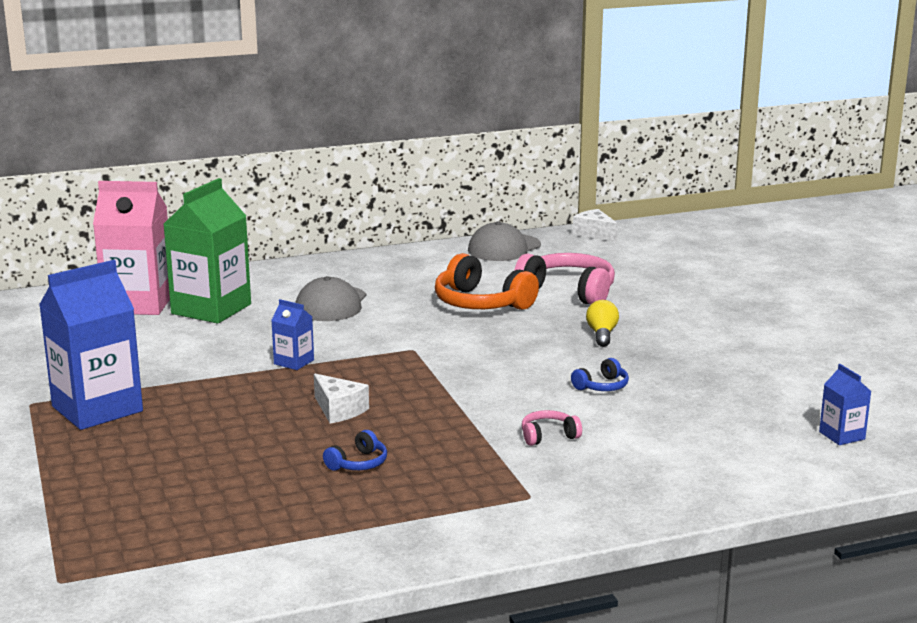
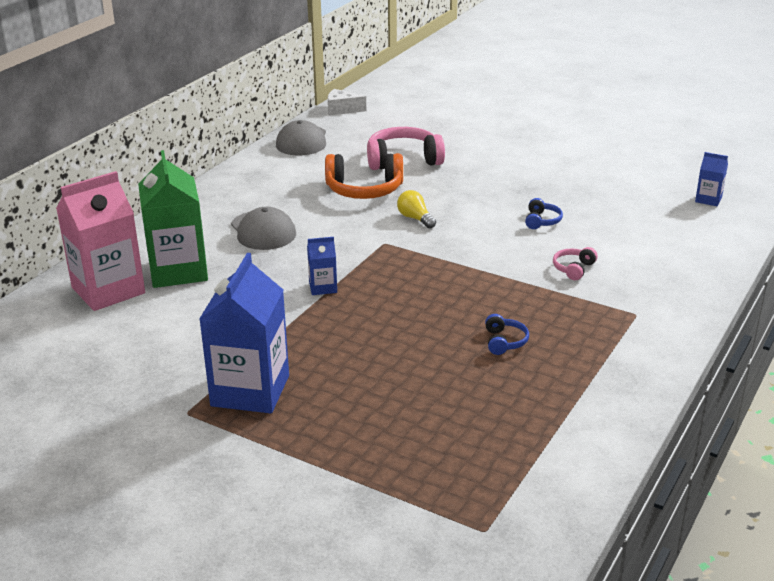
camera: 40 degrees left, 10 degrees up
(339, 410) = (421, 309): white cheese -> none
(602, 334) = (478, 184): yellow light bulb -> yellow light bulb (415, 218)

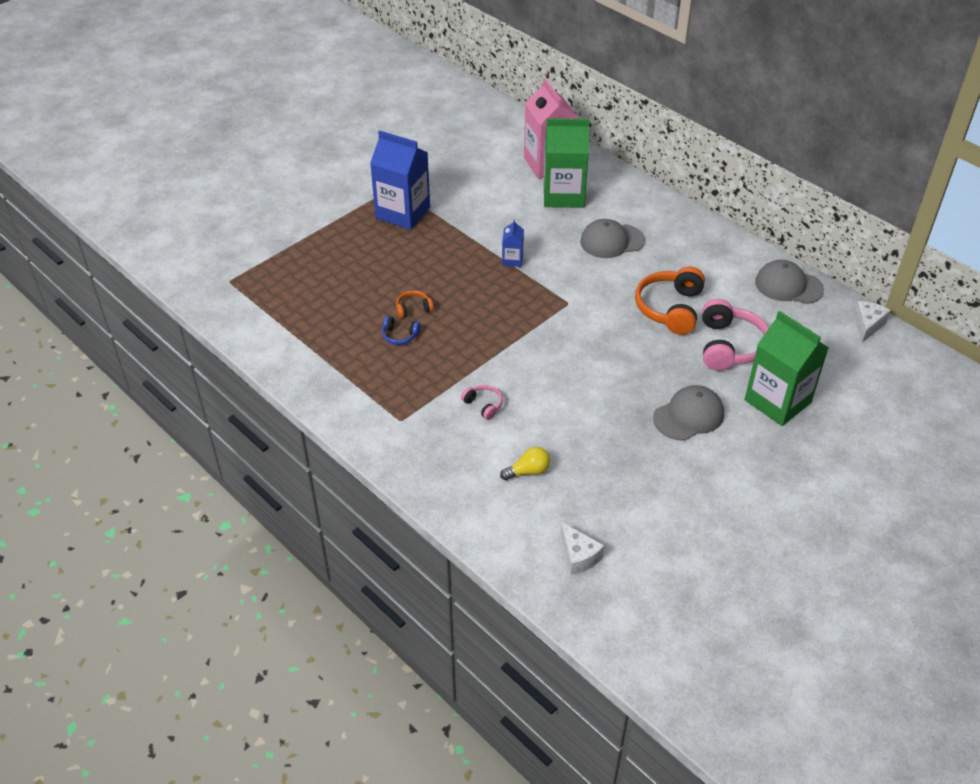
camera: 105 degrees right, 15 degrees up
(415, 218) = (605, 329): yellow light bulb -> yellow light bulb (528, 471)
(450, 341) = (413, 309): none -> orange headphones
(462, 137) = (777, 401): none -> green carton
(507, 170) = (689, 416): none -> grey cap
(541, 221) = (574, 410): blue headphones -> none
(708, 199) = (578, 556): blue carton -> white cheese

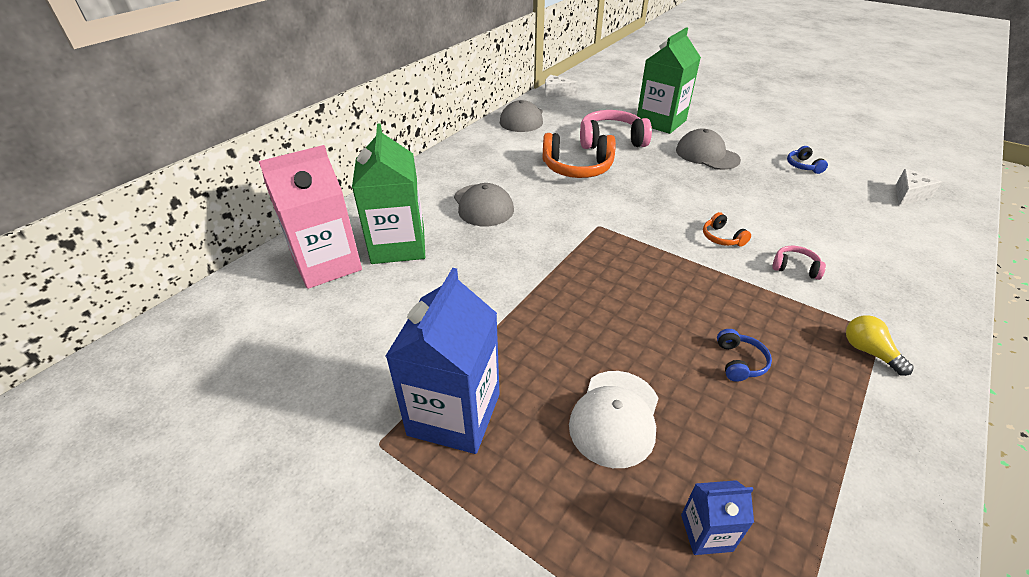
camera: 100 degrees left, 5 degrees down
(379, 271) = (615, 417): none -> white cap
(413, 309) = (678, 357): orange headphones -> orange headphones (722, 238)
(483, 405) = (795, 268): pink headphones -> pink headphones turned 75 degrees clockwise
(512, 260) = (538, 274): blue carton -> blue carton (706, 533)
(528, 471) = (851, 229): yellow light bulb -> yellow light bulb (869, 352)
(654, 491) = (803, 166): none -> blue headphones

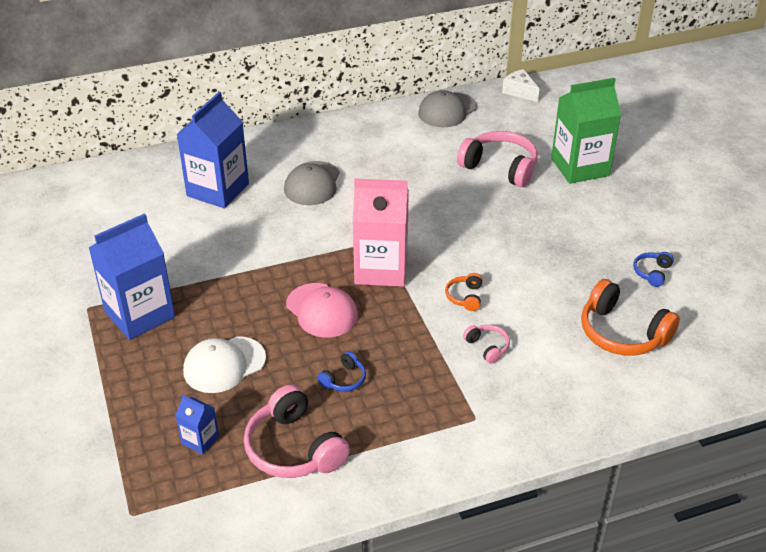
camera: 35 degrees right, 0 degrees up
(327, 264) = (160, 183): pink carton -> pink carton (381, 269)
(398, 245) = (218, 190): green carton -> blue carton
(577, 168) = (431, 182): orange headphones -> orange headphones (622, 333)
(632, 307) = (322, 310): none -> pink cap
(707, 155) = (571, 220): grey cap -> none
(802, 469) = (294, 448): none -> pink headphones
(869, 352) = (445, 423): yellow light bulb -> none
(909, 195) = (711, 346): white cheese -> none

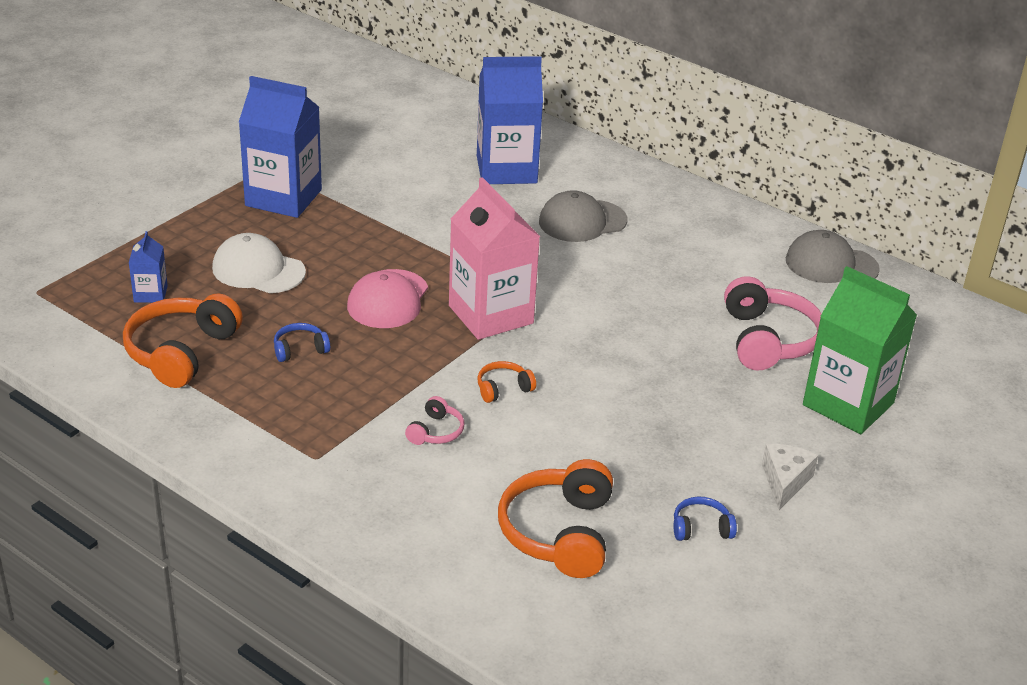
camera: 55 degrees right, 5 degrees down
(294, 448) = (181, 352): pink headphones -> orange headphones
(344, 379) = (300, 349): blue headphones -> blue headphones turned 150 degrees clockwise
(519, 91) = (946, 306): white cheese -> white cheese (785, 481)

